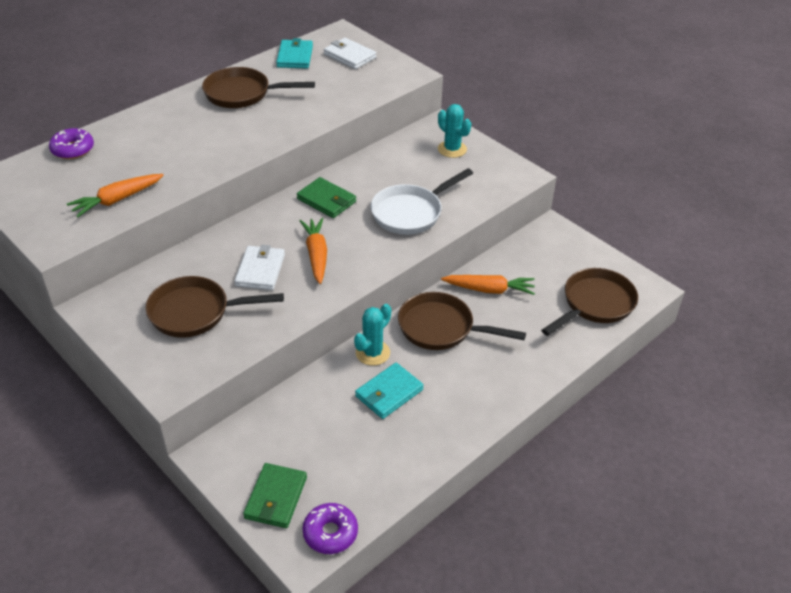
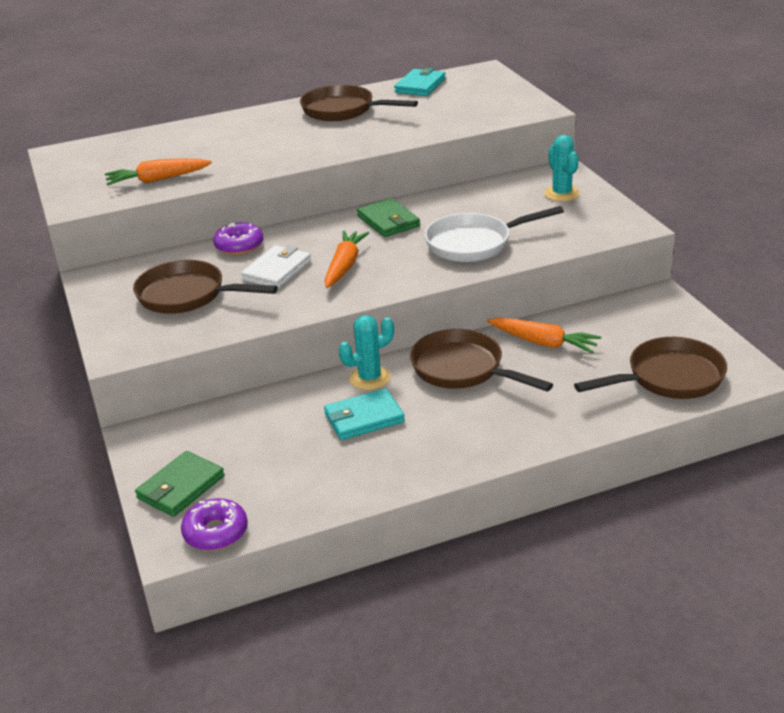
camera: 25 degrees right, 10 degrees down
(73, 149) = (147, 137): purple donut -> purple donut (239, 246)
(349, 56) = (480, 90): white wallet -> none

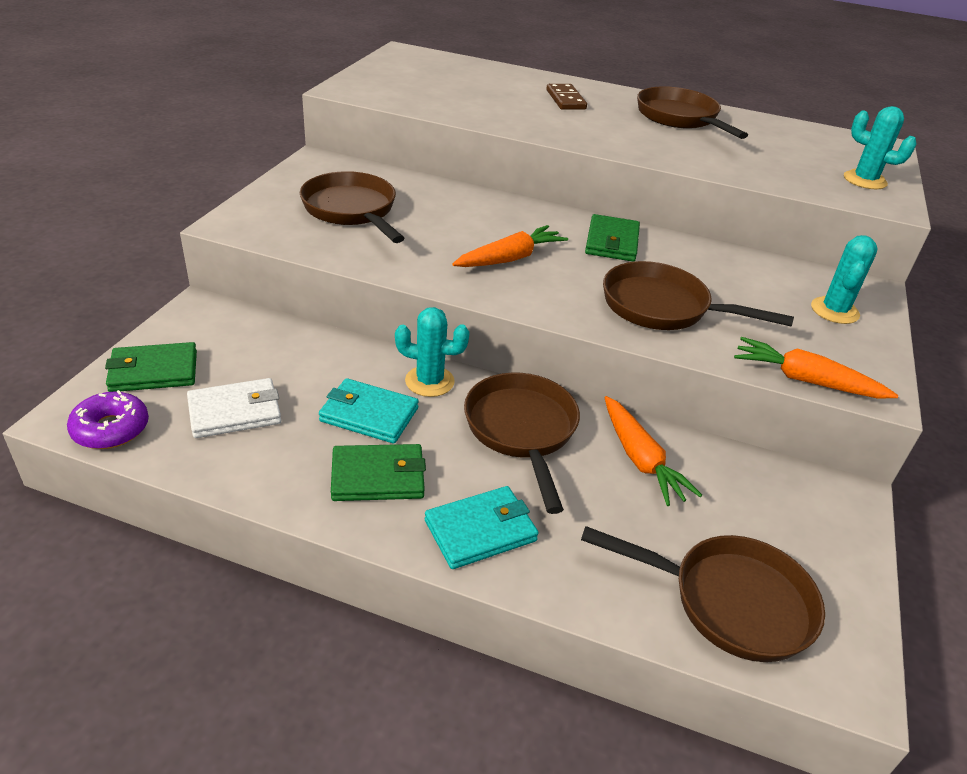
camera: 35 degrees right, 5 degrees up
(158, 180) = (433, 100): orange carrot -> orange carrot (806, 380)
(239, 246) = (455, 194): purple donut -> none
(248, 133) = (565, 100): none -> brown domino
(277, 270) = (450, 230): white wallet -> white wallet (235, 412)
(420, 86) = (791, 130): turquoise wallet -> turquoise wallet (480, 530)
(422, 443) = (378, 476): none -> green wallet
(474, 243) = (663, 307): white pan -> brown pan
(506, 100) = (864, 180): none -> turquoise cactus

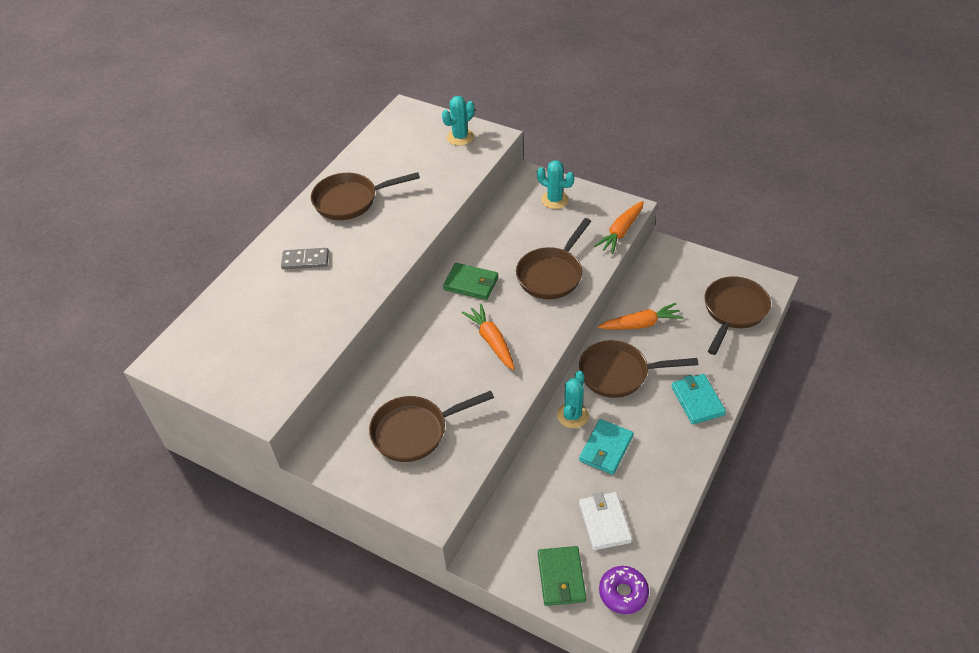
camera: 75 degrees left, 10 degrees up
(378, 476) = (660, 445): green wallet -> none
(565, 100) = (305, 260): brown domino -> grey domino

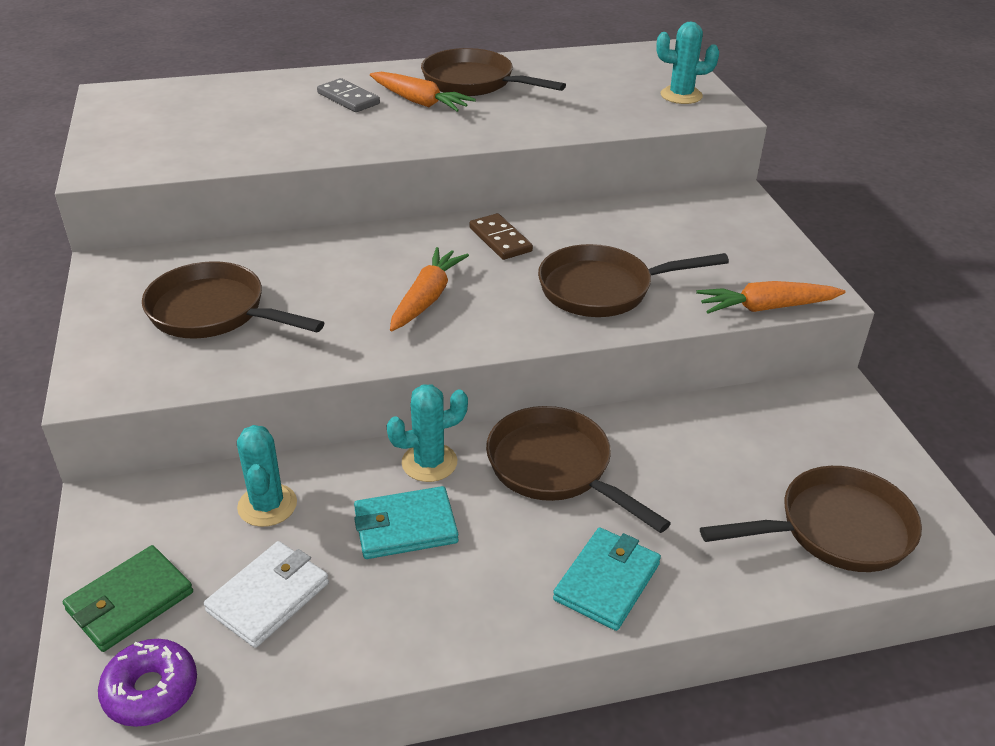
camera: 45 degrees right, 10 degrees down
(471, 283) = (500, 240): green wallet -> brown domino
(554, 200) = (731, 231): turquoise cactus -> turquoise cactus (267, 505)
(640, 324) = (671, 443): orange carrot -> orange carrot (419, 102)

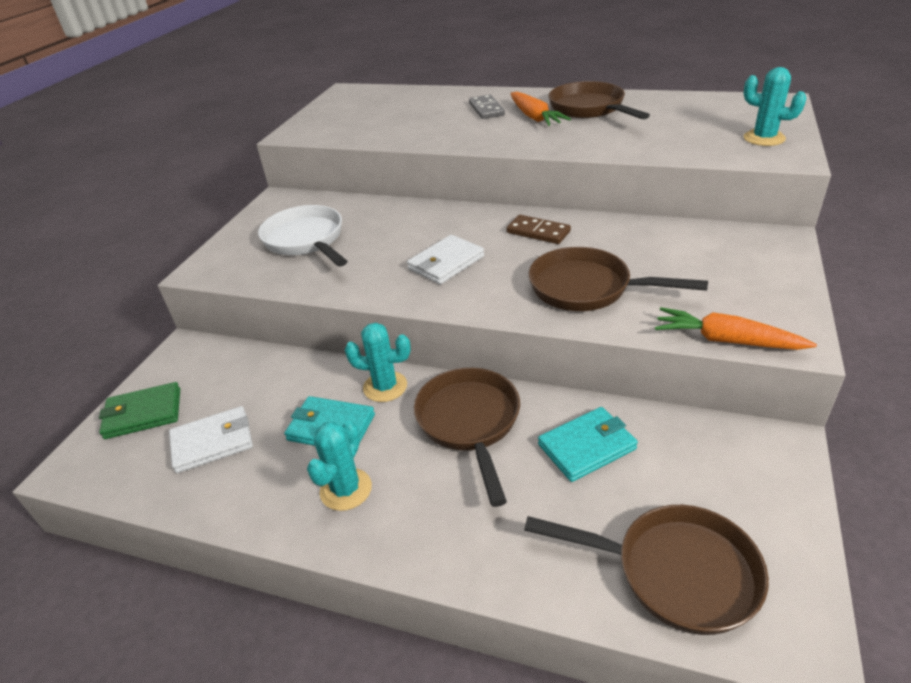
camera: 35 degrees right, 0 degrees up
(151, 690) = (104, 475): purple donut -> none
(214, 312) = (306, 240): brown pan -> white pan
(267, 505) = (264, 380): turquoise cactus -> turquoise cactus (346, 489)
(427, 298) = (446, 263): orange carrot -> white wallet
(500, 240) = (538, 232): brown domino -> brown domino turned 60 degrees counterclockwise
(607, 581) = (434, 529): turquoise wallet -> turquoise wallet (587, 447)

